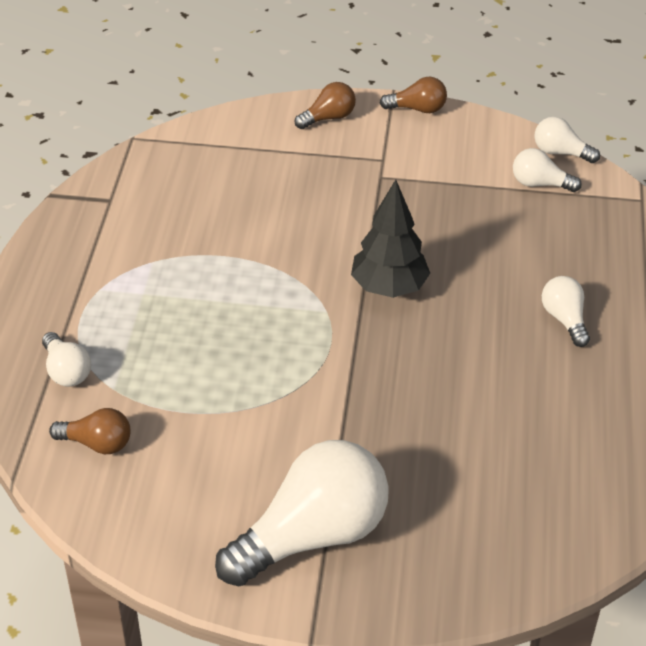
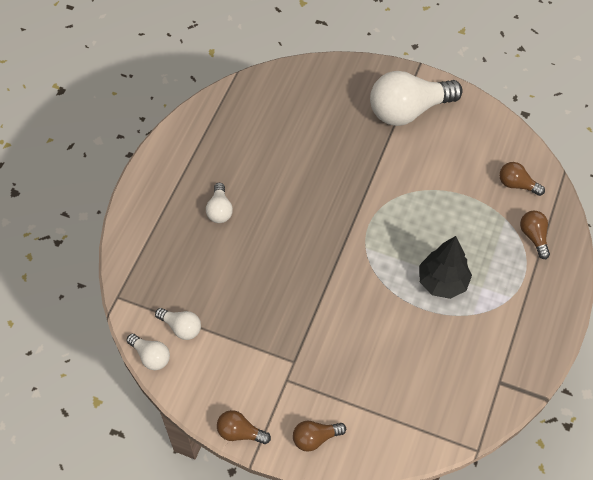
camera: 165 degrees left, 15 degrees up
(66, 371) = (534, 237): white light bulb -> brown light bulb
(388, 288) = (320, 257): black tree -> black tree (442, 282)

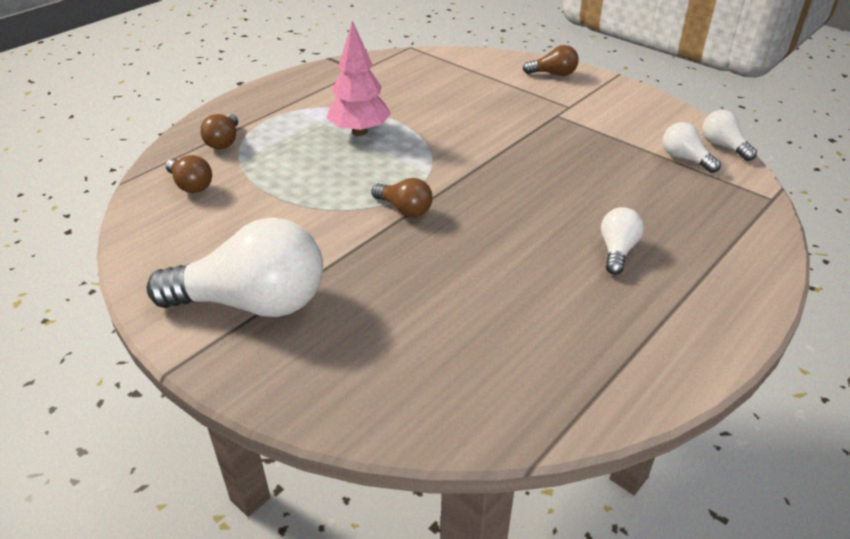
camera: 160 degrees left, 20 degrees down
(240, 432) = (627, 88): brown light bulb -> brown light bulb (404, 209)
(442, 282) = (359, 132): black tree -> pink tree

